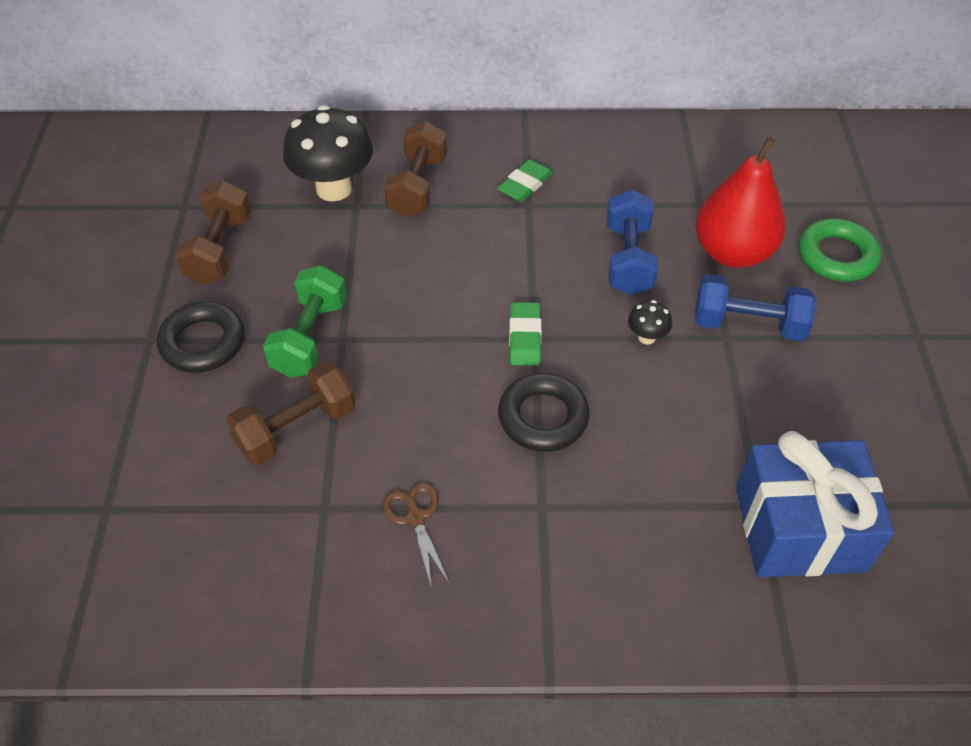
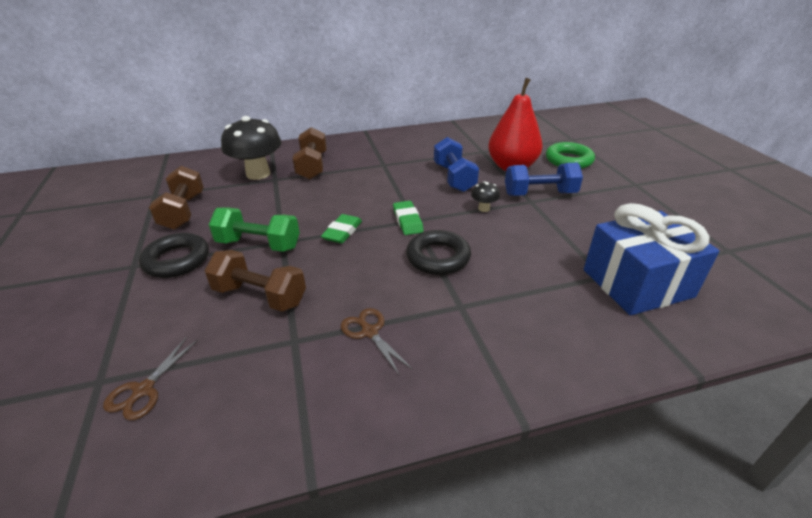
camera: 15 degrees left, 15 degrees down
(152, 533) = (143, 390): none -> brown scissors
(296, 429) = (260, 296): brown dumbbell -> brown dumbbell turned 75 degrees clockwise
(310, 337) = (259, 244): green dumbbell -> green dumbbell turned 75 degrees counterclockwise
(525, 184) = (378, 157): green eraser -> green eraser (342, 232)

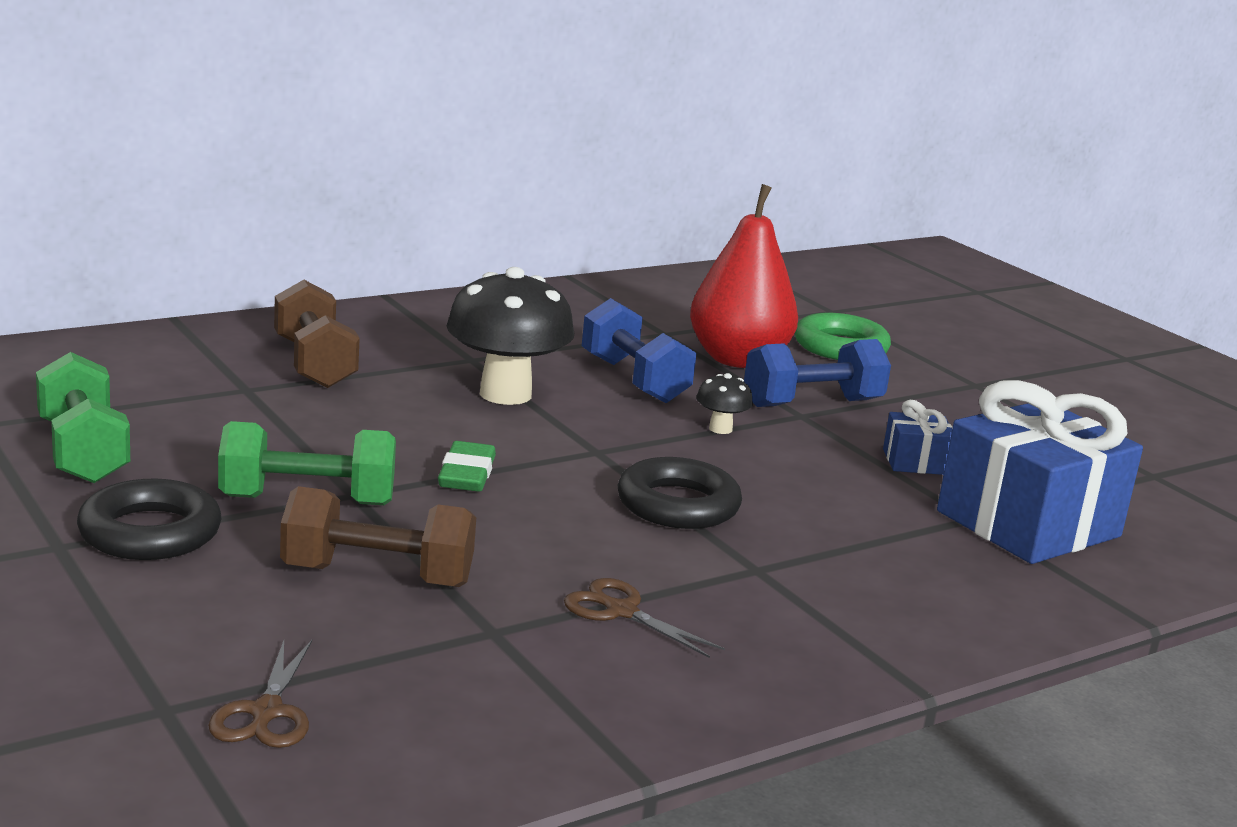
camera: 20 degrees left, 15 degrees down
(183, 211) = (83, 451): brown dumbbell -> green dumbbell
(258, 174) = (199, 380): black mushroom -> black mushroom (505, 394)
(407, 221) = (585, 452): green eraser -> none
(583, 234) = (915, 462): none -> blue gift

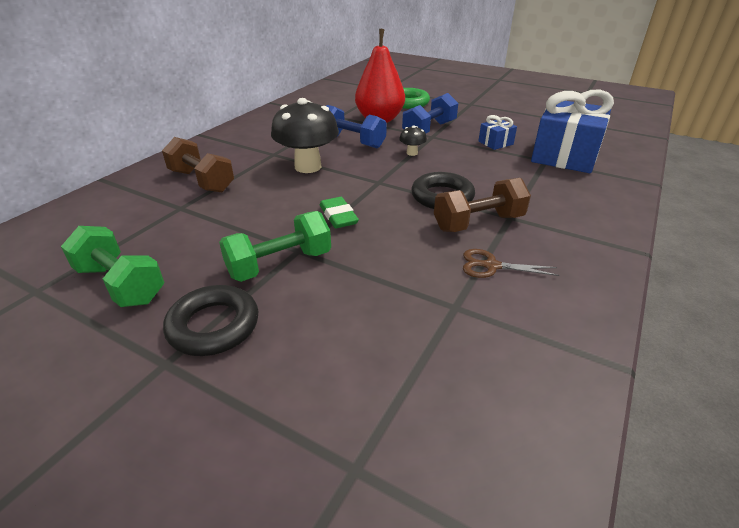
camera: 25 degrees left, 15 degrees up
(266, 712) = (413, 434): brown scissors -> none
(377, 576) = (364, 298): brown dumbbell -> brown dumbbell (478, 223)

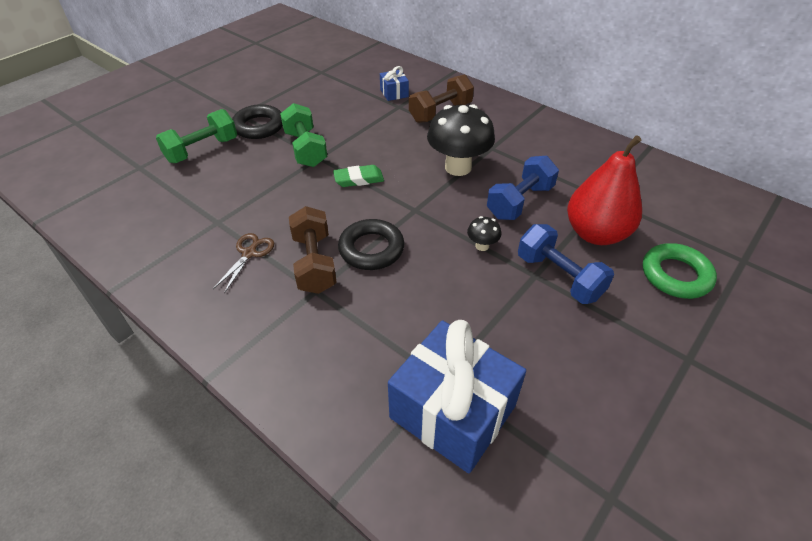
camera: 100 degrees right, 10 degrees up
(121, 284) = (314, 95): green dumbbell -> green dumbbell (202, 150)
(495, 143) = (508, 339): blue gift -> blue gift (394, 93)

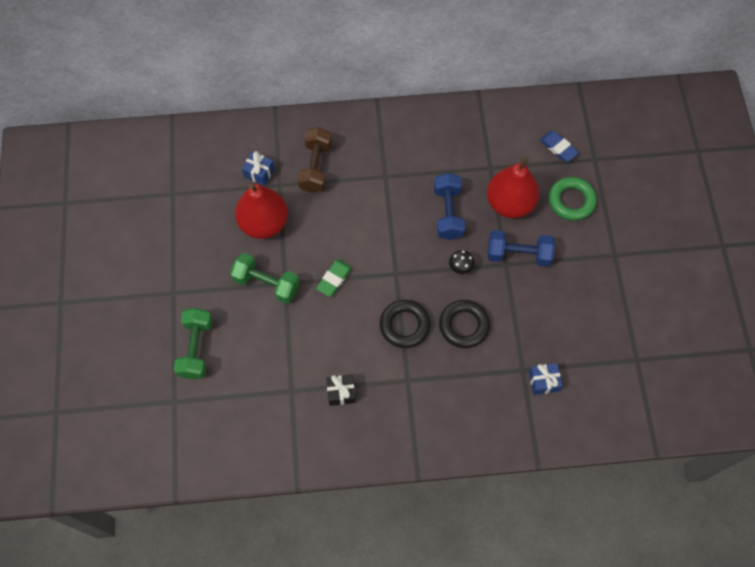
camera: 45 degrees left, 20 degrees up
(249, 253) = (341, 392): brown scissors -> black gift
(259, 126) = (205, 292): black ring -> black ring (464, 325)
(314, 263) = (385, 364): brown dumbbell -> none
(356, 118) = (264, 223): none -> red pear
(452, 411) = (543, 381): blue gift -> blue gift, size x0.45
(458, 167) = (383, 214): black mushroom -> none
(703, 227) = (558, 148): none -> blue eraser

